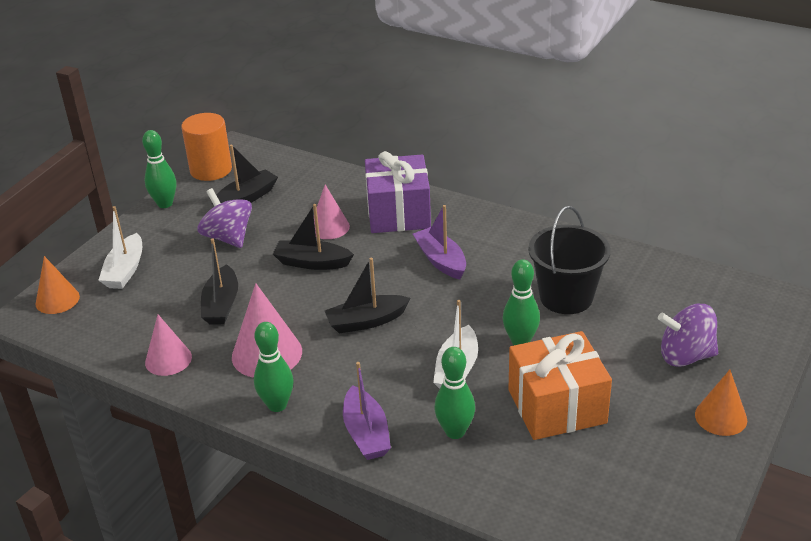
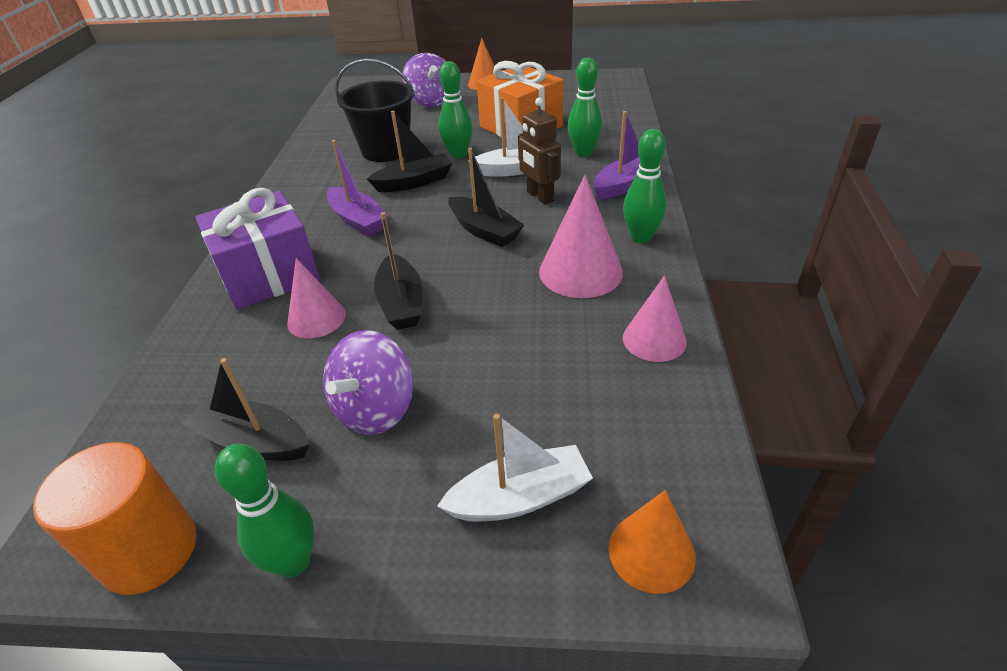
camera: 115 degrees left, 5 degrees up
(221, 305) = (527, 342): black boat -> black boat (414, 182)
(392, 369) = (539, 196): none -> brown robot
(441, 260) = (357, 220): purple boat -> purple boat turned 75 degrees counterclockwise

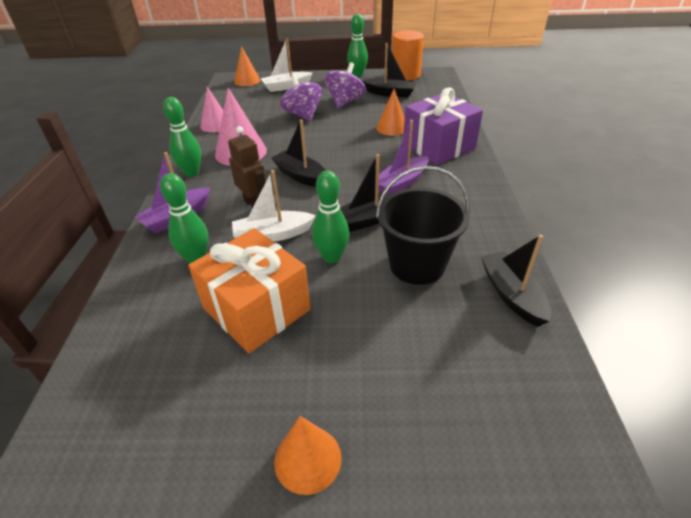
camera: 175 degrees right, 0 degrees up
(316, 318) = (392, 128): pink cone -> orange cone
(357, 220) = (401, 183): purple boat -> purple boat turned 90 degrees counterclockwise
(401, 303) = (347, 135): black boat -> black boat (511, 295)
(431, 101) = (396, 388): purple spinning top -> purple spinning top (303, 115)

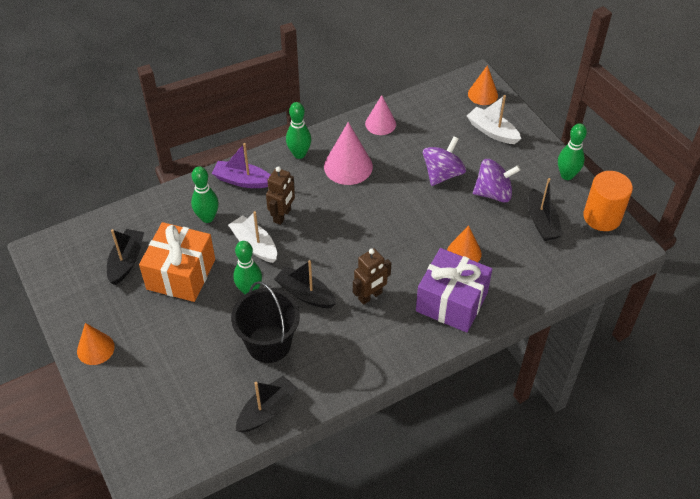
camera: 60 degrees right, 10 degrees up
(301, 176) = (338, 224): black boat -> black boat (126, 261)
(401, 183) = (370, 296): purple boat -> brown robot

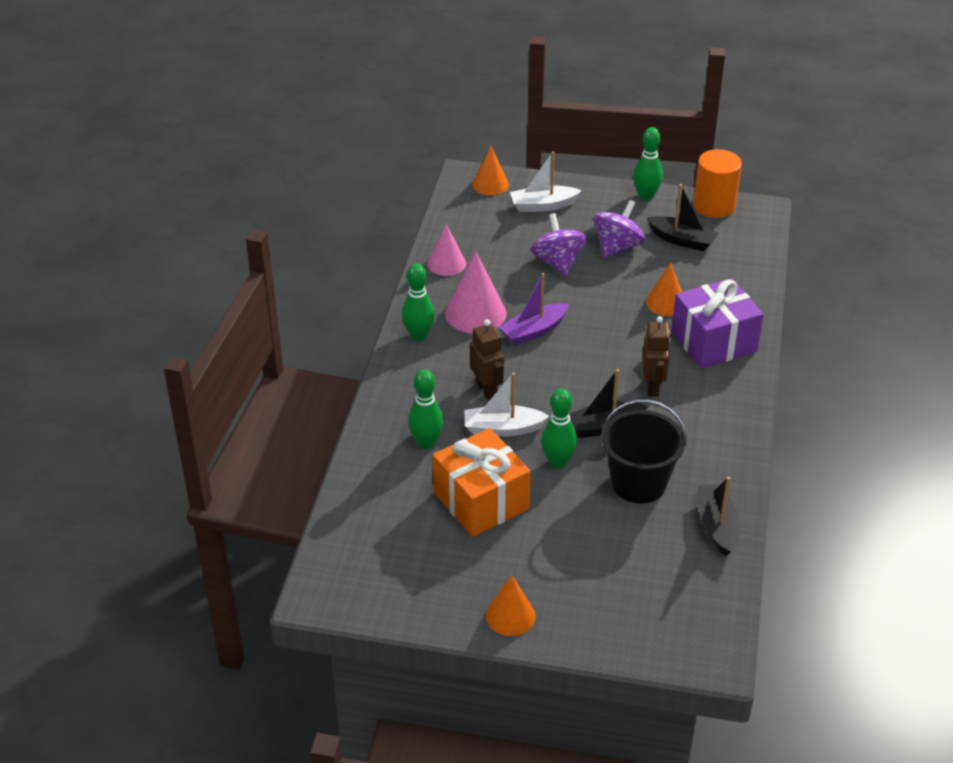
camera: 50 degrees left, 10 degrees down
(126, 261) = (415, 533): black boat -> none
(242, 180) = (405, 392): purple boat -> purple boat (534, 331)

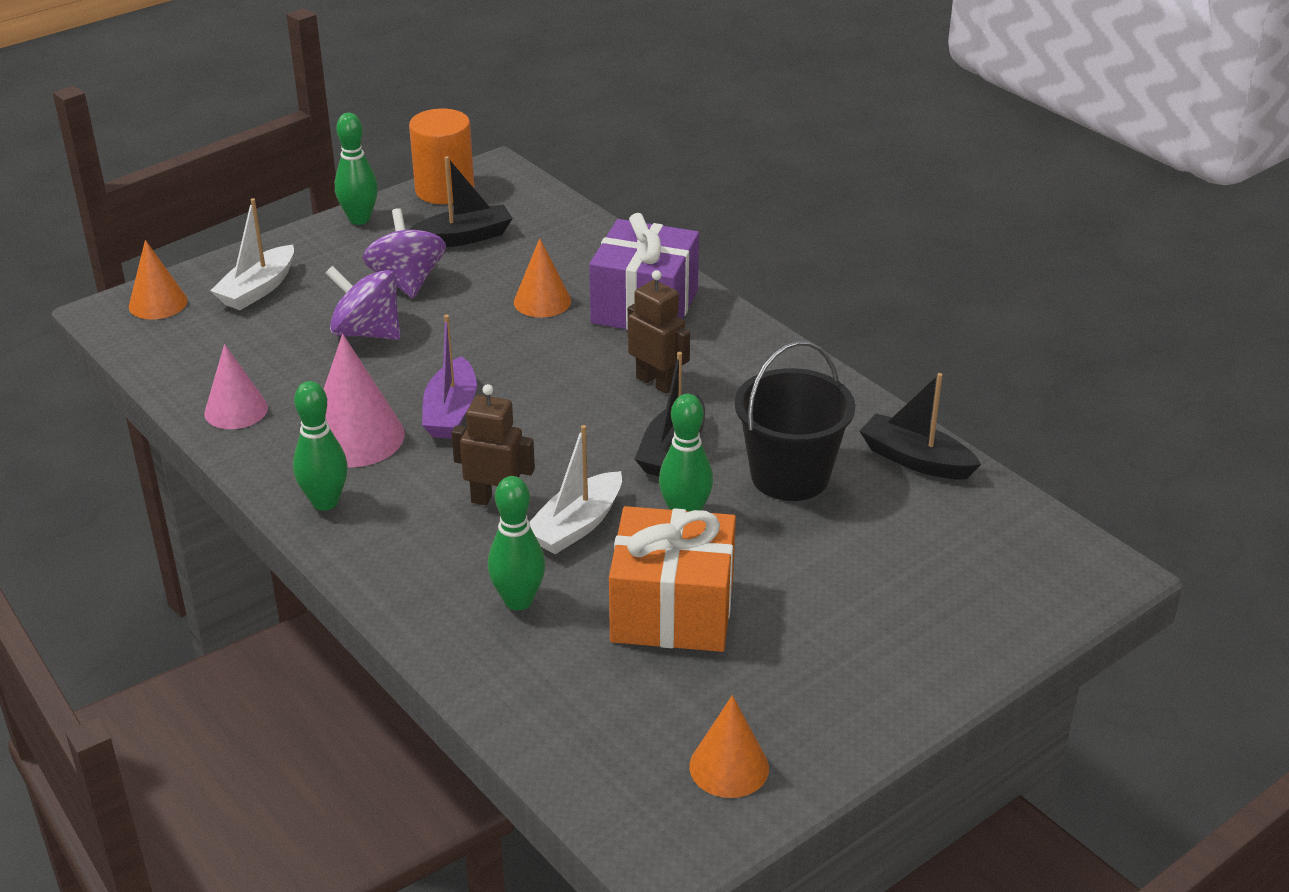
camera: 50 degrees left, 5 degrees down
(510, 616) = (886, 692): orange cone -> orange cone (729, 767)

